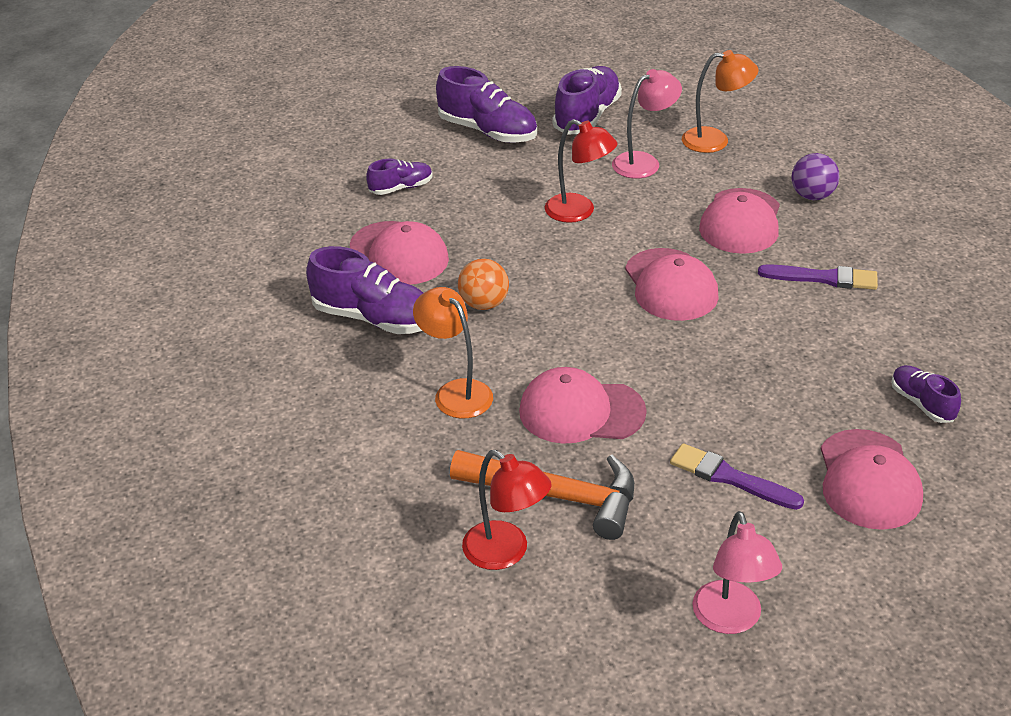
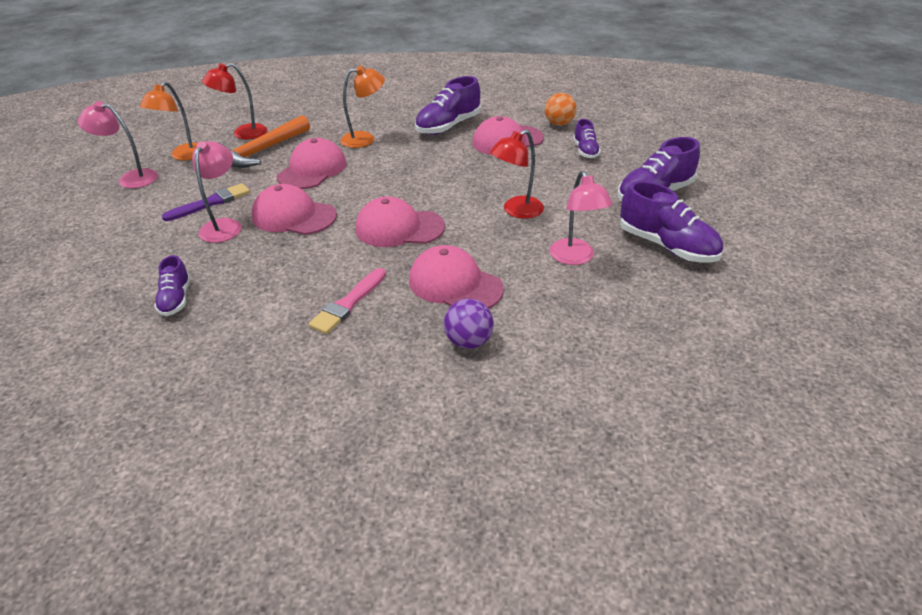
camera: 110 degrees right, 0 degrees up
(484, 304) = (435, 158): orange ball -> orange ball (559, 124)
(715, 140) = (597, 310): orange lamp -> orange lamp (184, 156)
(770, 435) = (224, 225): none -> pink lamp
(823, 278) = (348, 303): purple brush -> pink brush
(868, 480) = (149, 250): pink cap -> pink cap (294, 216)
(922, 403) = (176, 299): purple shoe -> purple shoe turned 90 degrees clockwise

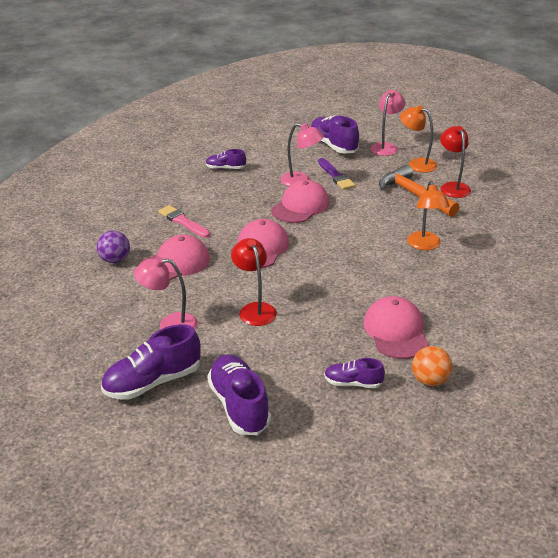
camera: 105 degrees right, 5 degrees down
(312, 170) = (371, 216): pink cap -> none
(448, 126) = (442, 297): purple shoe -> purple shoe (333, 146)

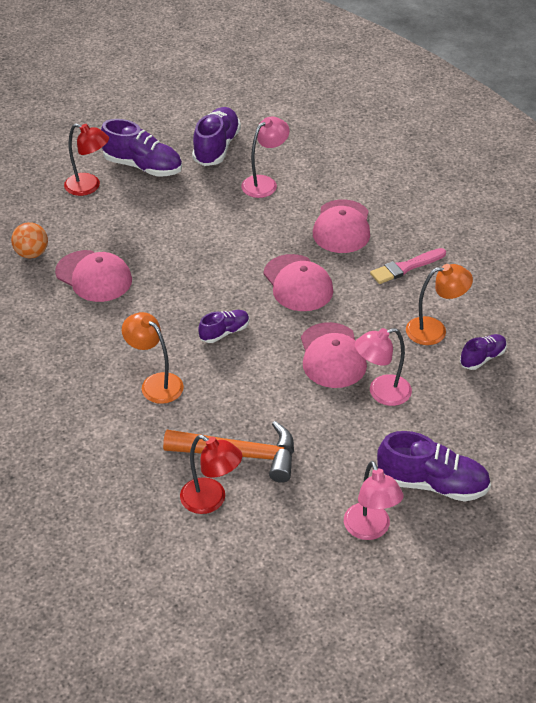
camera: 135 degrees right, 10 degrees up
(115, 260) = (391, 201): purple ball -> none
(183, 221) = (406, 267): pink brush -> pink brush turned 150 degrees clockwise
(255, 309) = (222, 229): red lamp -> red lamp (89, 187)
(336, 176) = (358, 427): purple brush -> none
(353, 383) = (85, 221): purple shoe -> purple shoe (224, 332)
(416, 164) = (296, 519): orange lamp -> orange lamp (434, 330)

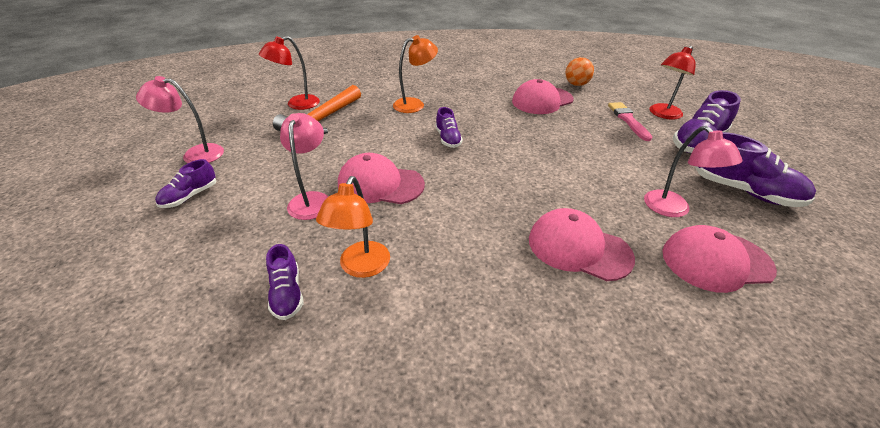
camera: 110 degrees right, 5 degrees down
(298, 283) = (491, 190): pink cap -> pink cap (716, 261)
(406, 267) = (482, 281): pink brush -> pink brush (628, 120)
(432, 484) = (190, 196): purple shoe -> purple shoe, size x0.56

